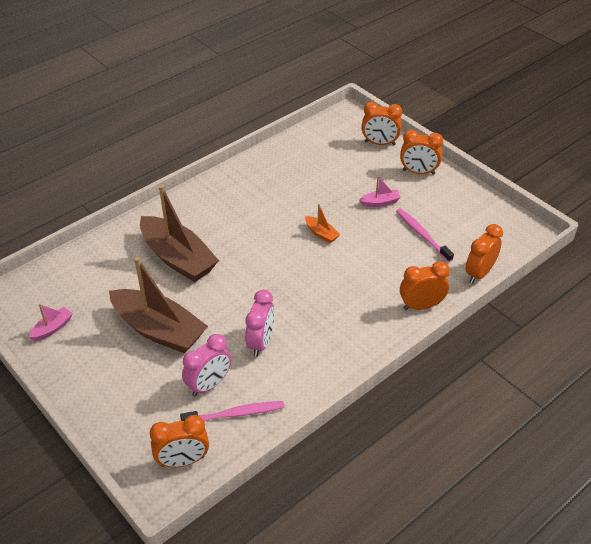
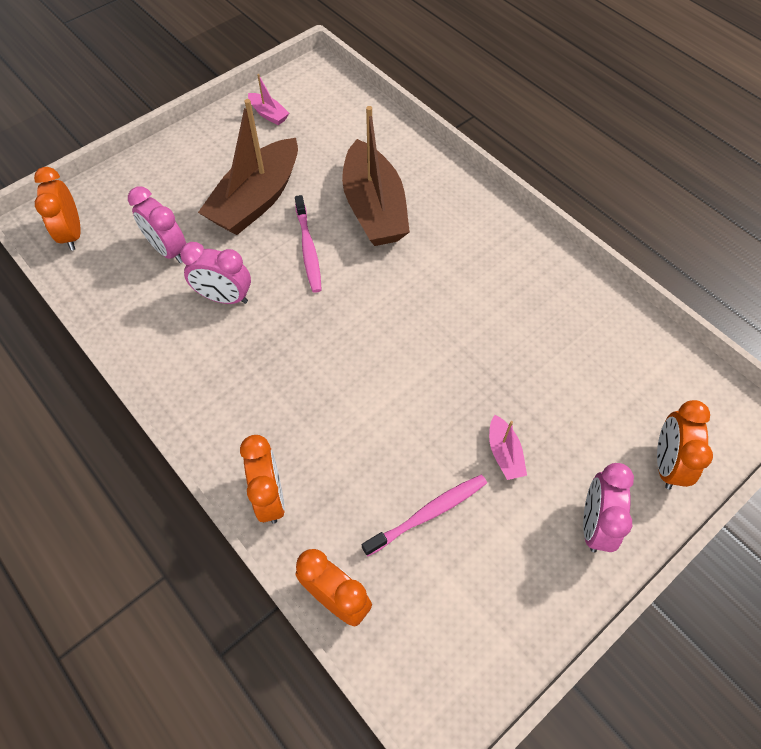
camera: 90 degrees right, 15 degrees up
(178, 258) = (374, 208): brown boat -> brown boat turned 60 degrees counterclockwise
(236, 414) = (122, 276): pink toothbrush -> pink toothbrush (308, 249)
(321, 234) = (425, 367): orange boat -> none
(418, 172) = (594, 524): orange clock -> pink clock

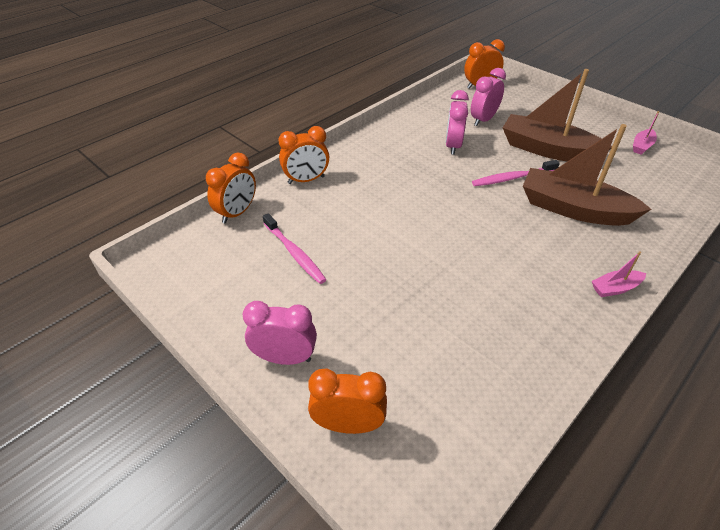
camera: 85 degrees right, 15 degrees down
(374, 208) = (573, 209): brown boat -> brown boat turned 45 degrees clockwise
(504, 453) = (347, 296): pink boat -> pink boat (615, 288)

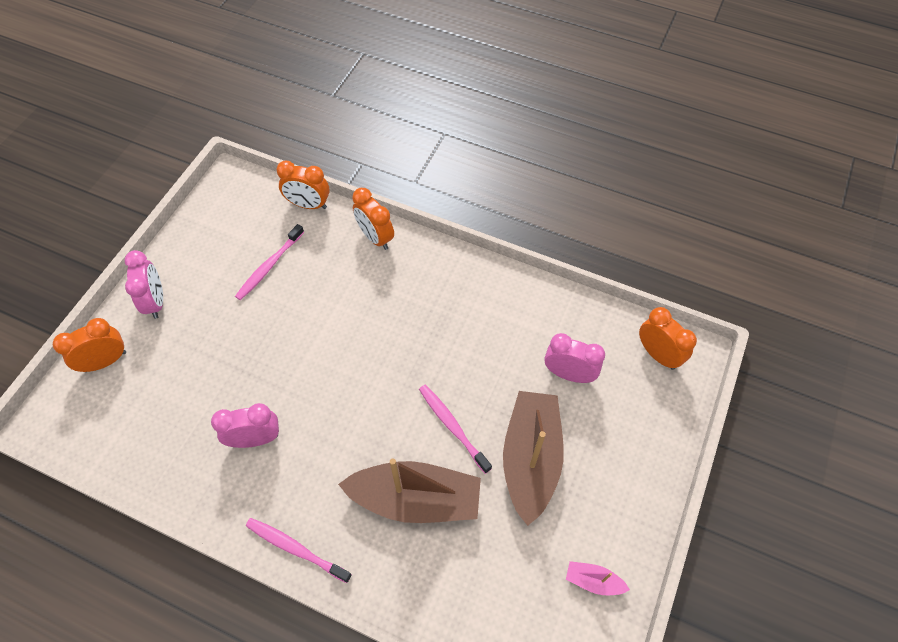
camera: 70 degrees right, 15 degrees up
(348, 424) = (105, 361): orange clock -> orange clock turned 105 degrees counterclockwise
(453, 146) = (493, 352): pink clock -> pink clock (255, 439)
(573, 209) = (416, 499): brown boat -> brown boat turned 90 degrees clockwise
(615, 288) = (295, 548): pink boat -> pink toothbrush

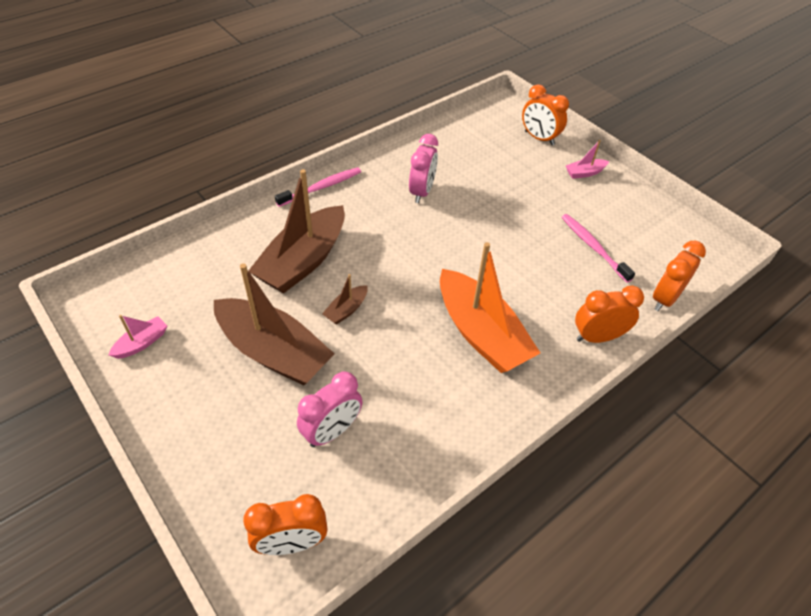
camera: 115 degrees right, 10 degrees down
(105, 361) = (539, 138): orange clock -> orange clock turned 135 degrees clockwise
(156, 302) = (584, 173): pink clock -> pink boat
(417, 314) = (481, 333): none -> orange boat
(452, 426) = (346, 310): pink toothbrush -> brown boat

